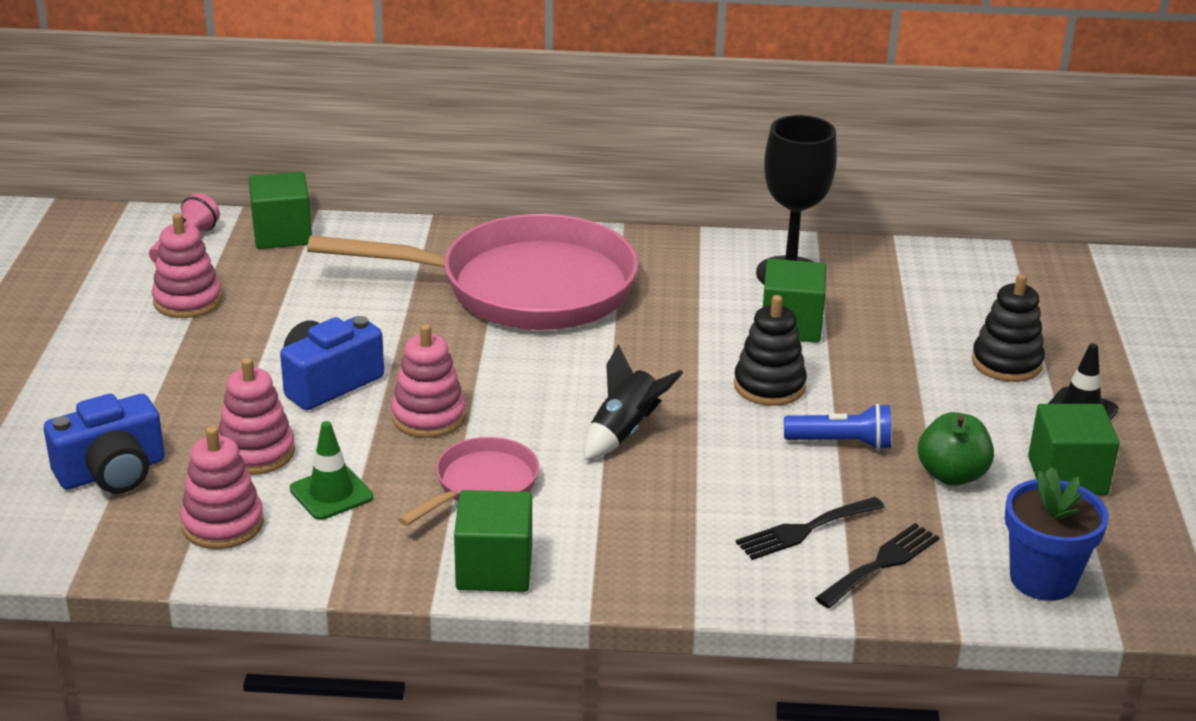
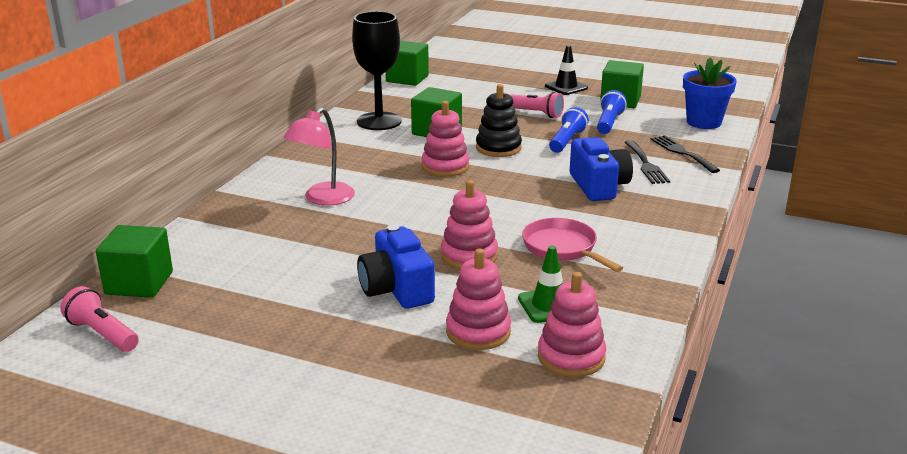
camera: 70 degrees left, 5 degrees down
(112, 472) = (471, 407): blue camera -> blue camera (598, 186)
(187, 301) = (211, 342): pink stacking toy -> pink stacking toy (445, 167)
(494, 568) = (658, 257): green cube -> green cube (407, 78)
(523, 288) = (322, 199): pink pan -> pink lamp
(624, 432) = (525, 195): black rocket -> none
(931, 398) = (534, 113): none -> pink flashlight
(952, 475) = (609, 123): green apple -> blue flashlight
(1006, 363) = (512, 92): black stacking toy -> none

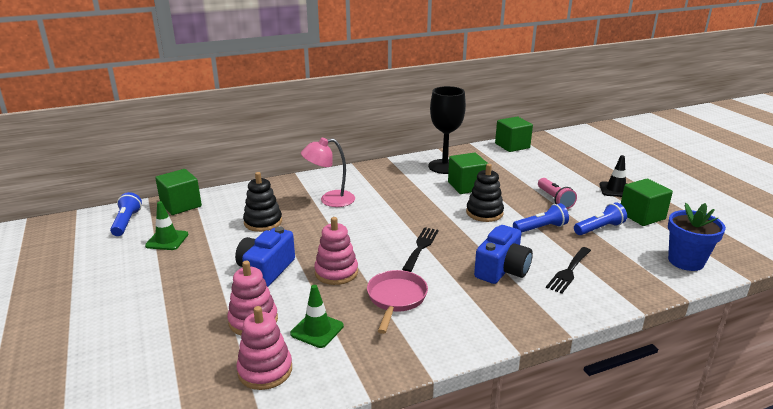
camera: 45 degrees right, 0 degrees up
(102, 334) = (126, 222): pink flashlight -> blue flashlight
(210, 322) = (167, 240): none -> green traffic cone
(292, 251) = (263, 222): none -> black stacking toy
(445, 167) = (429, 211): pink stacking toy -> none
(682, 153) = (617, 276): black fork -> black fork (421, 247)

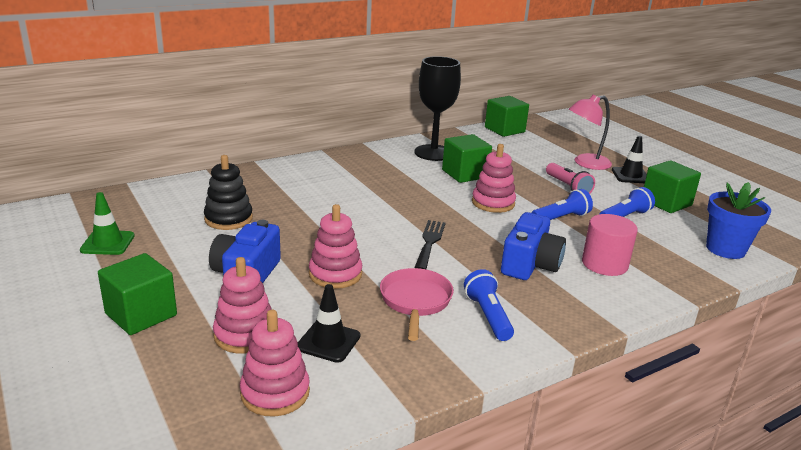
camera: 10 degrees left, 0 degrees up
(126, 222) = (47, 223): blue flashlight -> blue flashlight (488, 316)
(181, 205) = (116, 201): green cube -> green cube (141, 314)
(317, 330) = (328, 342): green traffic cone -> black traffic cone
(330, 200) = (306, 192): pink lamp -> pink lamp (585, 163)
(484, 213) = (493, 203): black stacking toy -> pink stacking toy
(569, 271) = (604, 264): black fork -> pink cylinder

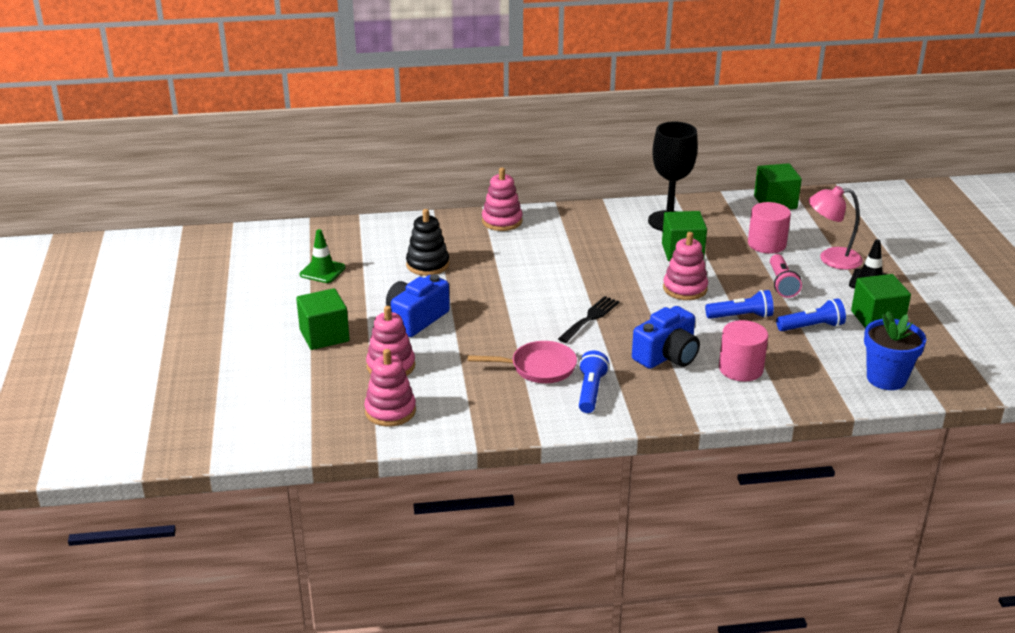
camera: 25 degrees right, 5 degrees up
(328, 342) = (449, 384): black traffic cone -> none
(335, 274) = (488, 332): pink stacking toy -> pink stacking toy (502, 221)
(415, 302) = (538, 368): pink pan -> pink pan turned 60 degrees clockwise
(527, 159) = (766, 244): none -> pink cylinder

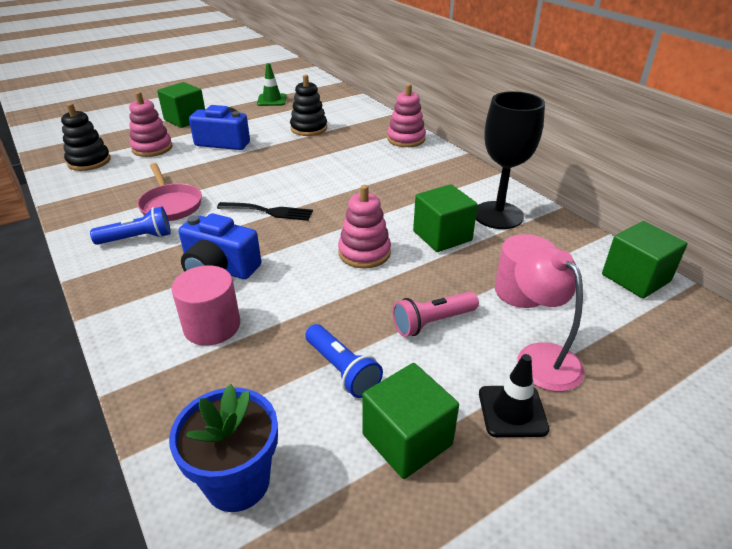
camera: 65 degrees right, 5 degrees up
(390, 411) = (89, 161): pink stacking toy -> black stacking toy
(741, 316) = (330, 304): blue flashlight -> none

